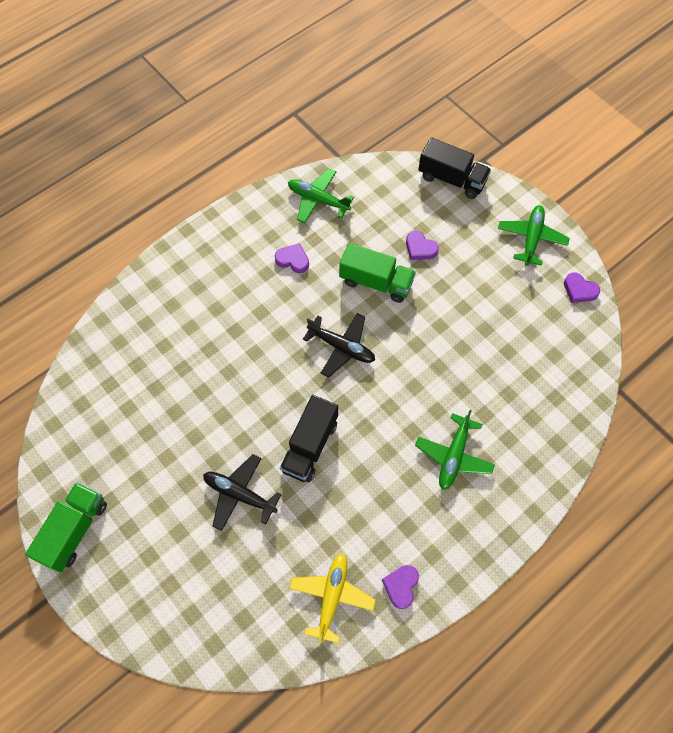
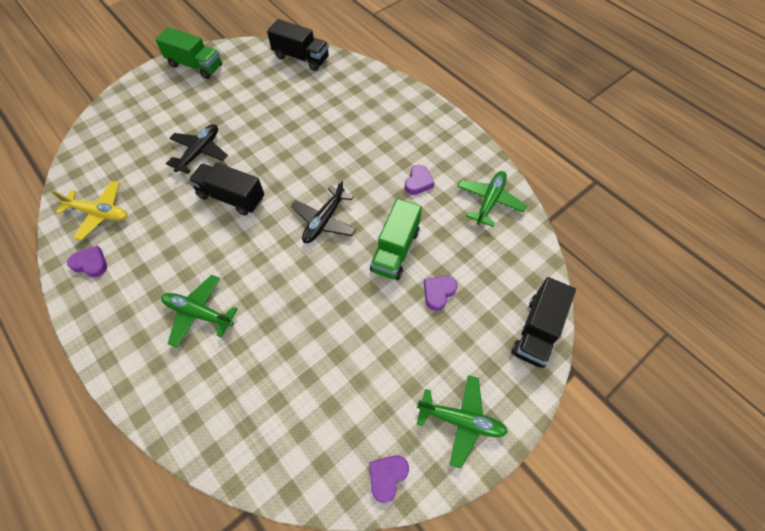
camera: 90 degrees right, 5 degrees down
(78, 390) = (301, 58): none -> black truck

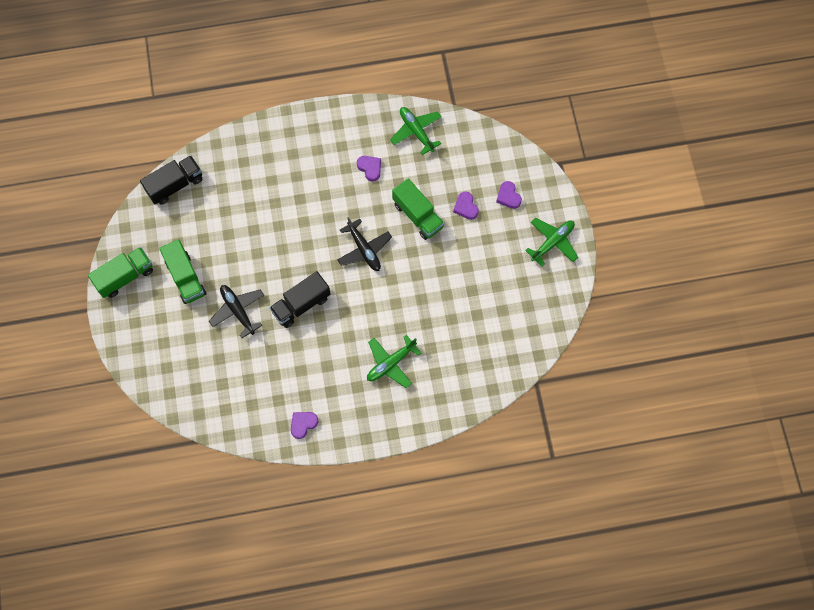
camera: 60 degrees left, 10 degrees up
(99, 213) = (256, 406): yellow plane -> none
(215, 102) = (185, 278): none -> green truck
(387, 476) = (559, 299): purple heart -> purple heart (508, 196)
(537, 331) = (525, 166): black truck -> none

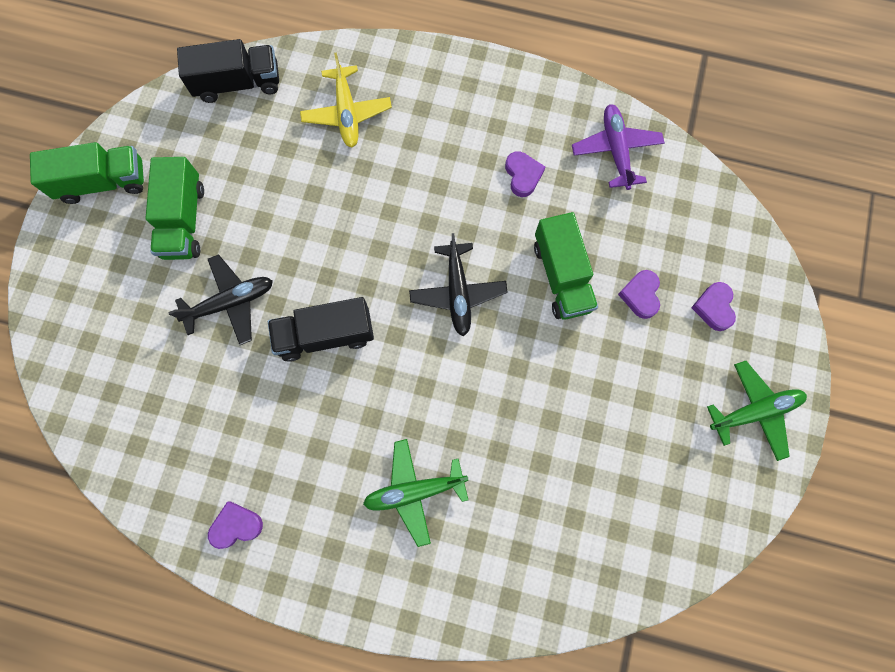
camera: 25 degrees right, 5 degrees up
(238, 311) = (231, 302): black plane -> black plane turned 75 degrees clockwise
(250, 175) = (347, 113): none -> yellow plane
(416, 131) = (615, 150): green plane -> purple plane

